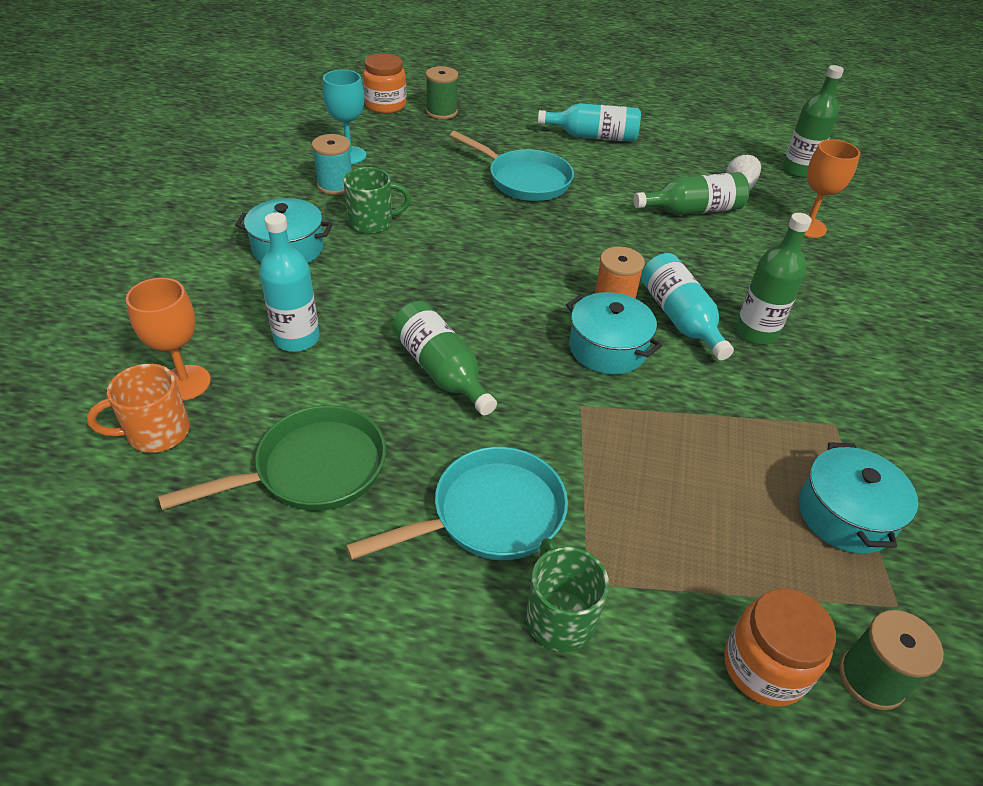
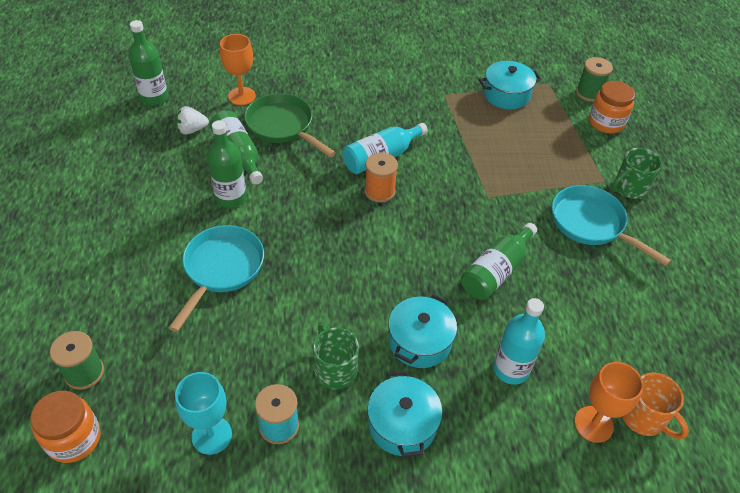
camera: 105 degrees left, 5 degrees up
(313, 469) = (614, 314): green pan -> green pan (282, 126)
(593, 136) = (120, 229): turquoise bottle -> none
(607, 348) = (429, 189): turquoise pot -> turquoise pot (419, 341)
(756, 332) = (378, 123): green bottle -> green bottle (231, 198)

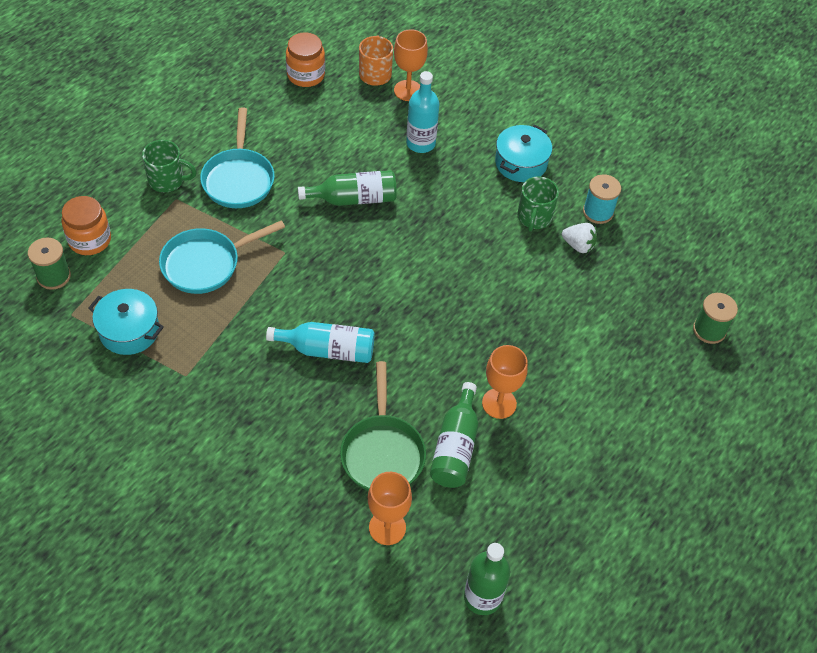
camera: 140 degrees left, 5 degrees up
(74, 439) = (736, 290): orange jar -> orange jar (306, 75)
(192, 130) = (476, 515): white strawberry -> white strawberry (578, 245)
(211, 435) = (644, 234): turquoise goblet -> none
(221, 269) = (557, 341): turquoise pan -> turquoise pan (206, 264)
(231, 198) = (499, 403): green bottle -> orange goblet
(379, 191) = (366, 318): orange spool -> none
(419, 341) = (460, 195): turquoise pot -> none

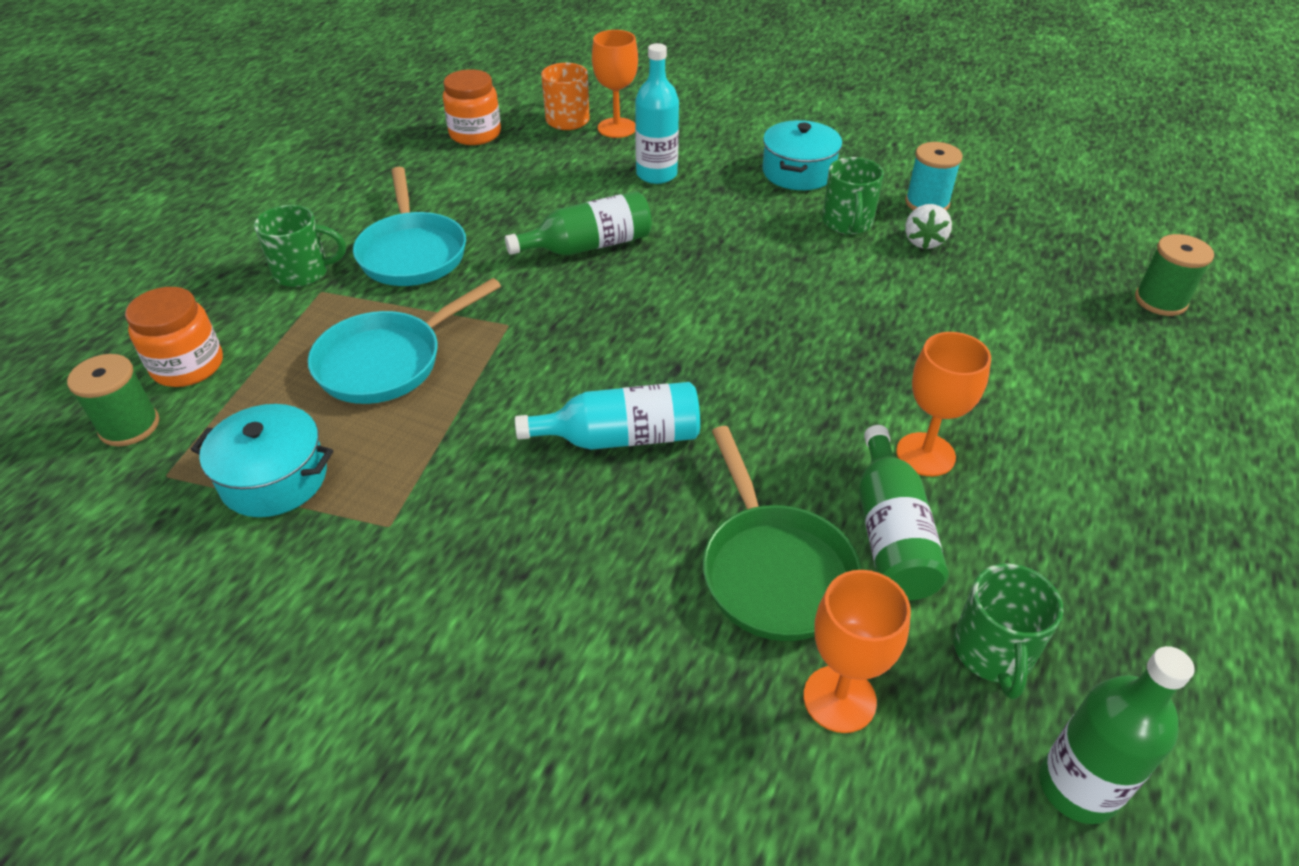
camera: 10 degrees left, 10 degrees down
(476, 525) = (993, 653): none -> green mug
(578, 245) = (923, 241): white strawberry -> white strawberry turned 90 degrees clockwise

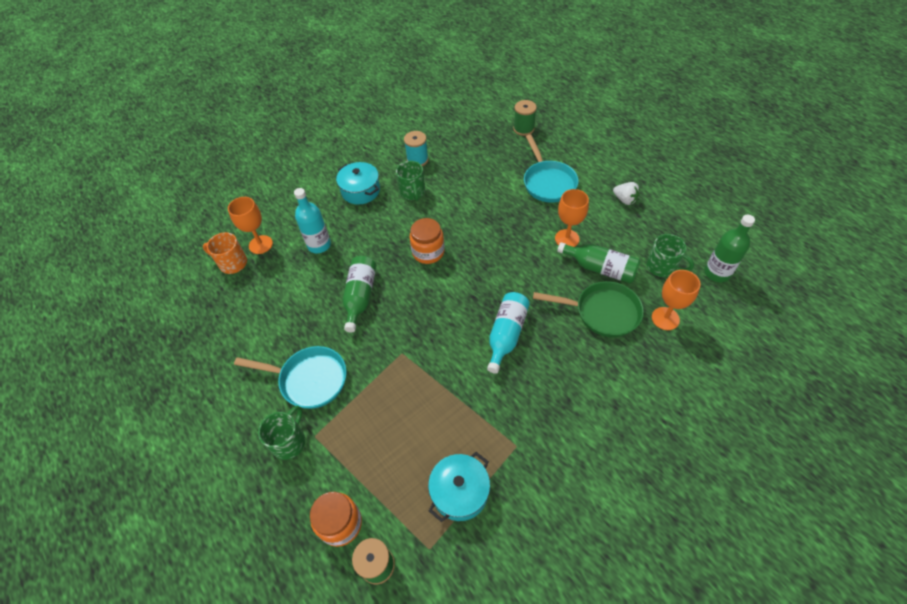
camera: 60 degrees left, 10 degrees up
(387, 362) = (398, 417): turquoise pan -> turquoise pan (548, 182)
(475, 134) = (209, 312): orange jar -> orange jar (428, 252)
(847, 223) = (412, 192): green mug -> green mug turned 45 degrees clockwise
(923, 241) = (443, 174): white strawberry -> white strawberry (625, 200)

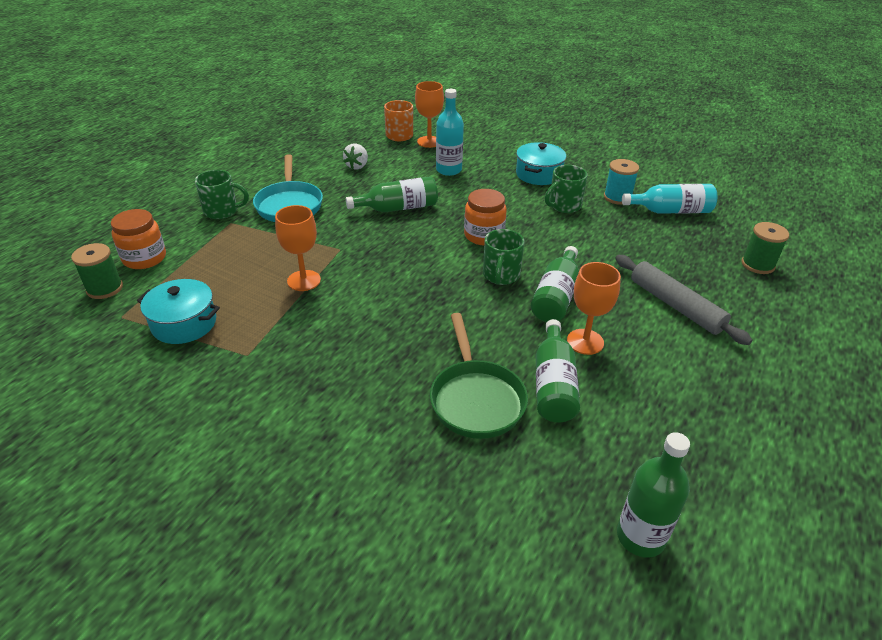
camera: 65 degrees right, 15 degrees down
(506, 335) = (397, 317): turquoise bottle -> turquoise bottle (671, 211)
(517, 236) = (556, 297): none -> green bottle
(548, 182) = (675, 306): turquoise pan -> grey rolling pin
(625, 200) = (712, 391): white strawberry -> white strawberry (357, 166)
(662, 267) = (603, 457): green mug -> green mug (501, 276)
(665, 318) = (501, 474): orange goblet -> orange goblet (304, 280)

